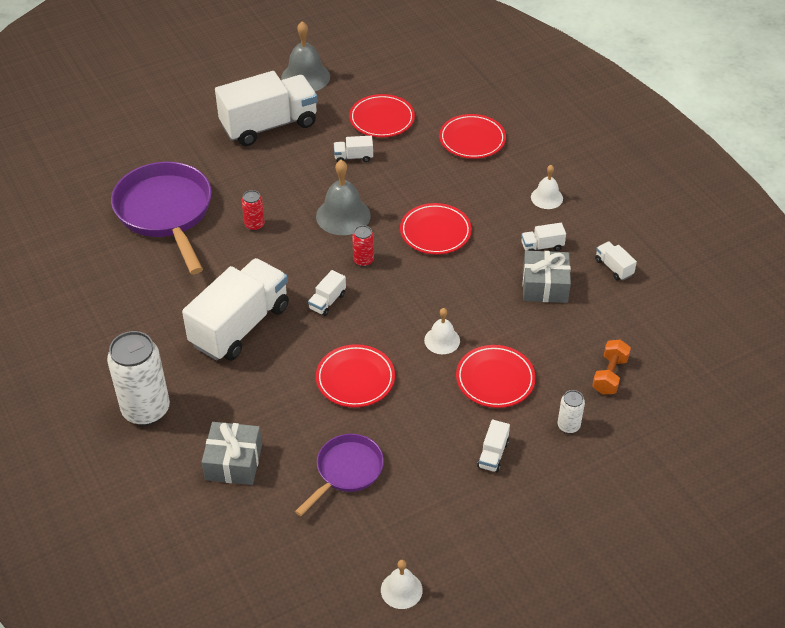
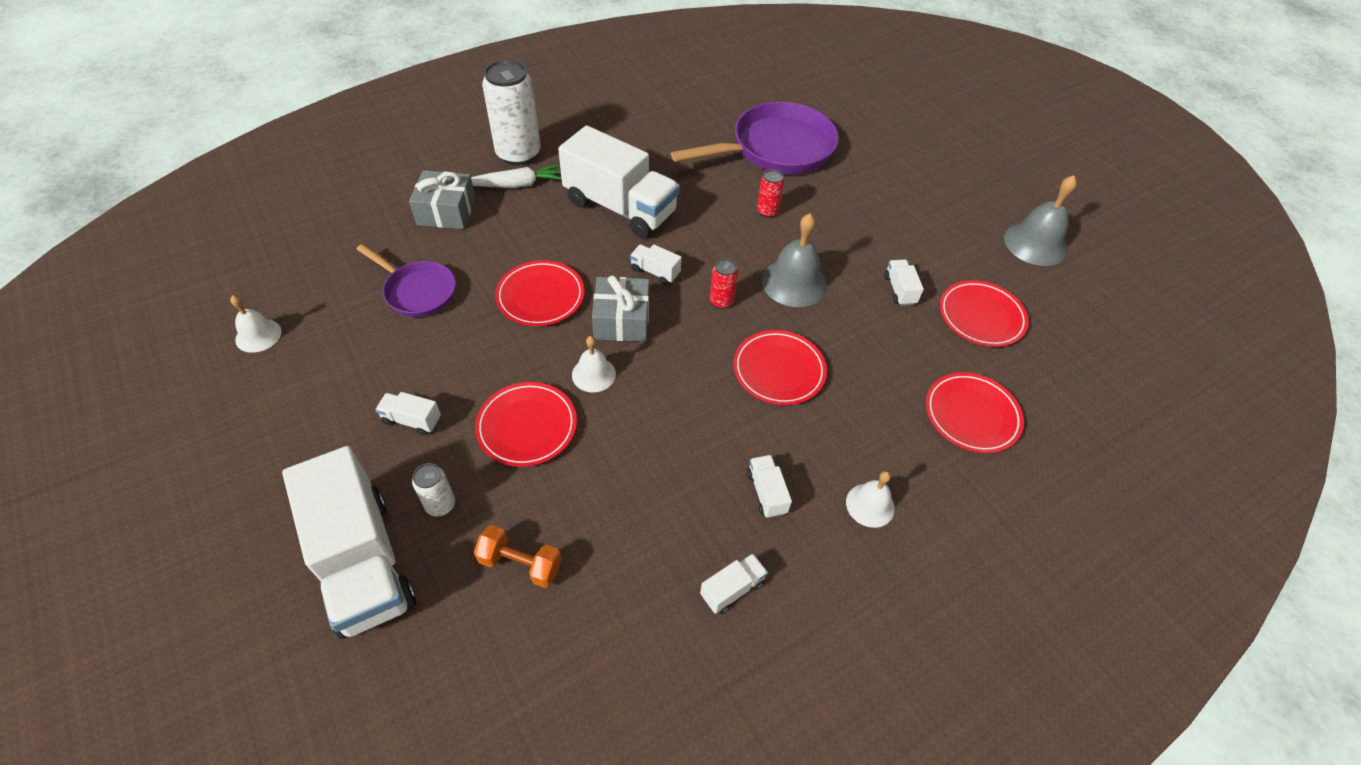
camera: 85 degrees right, 5 degrees up
(197, 407) = (516, 184): none -> white carrot
(269, 125) = (934, 216): white truck -> white truck (363, 562)
(545, 286) = (689, 492): grey gift -> grey gift (621, 320)

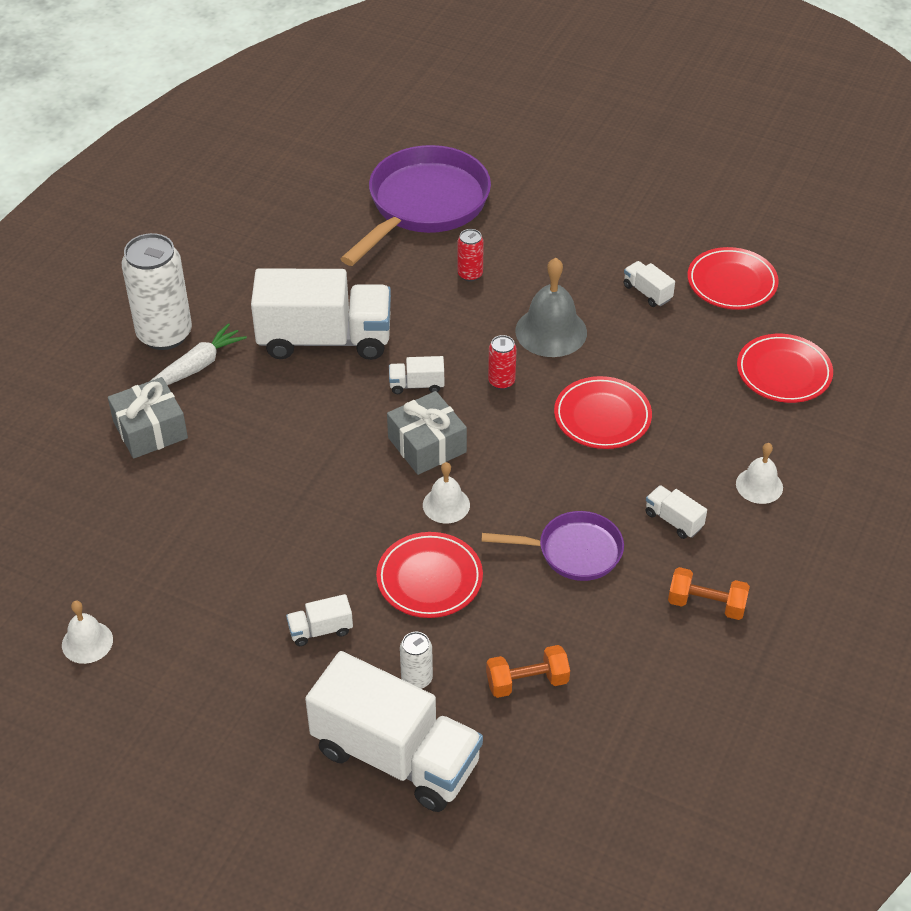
camera: 30 degrees left, 5 degrees down
(417, 291) = (204, 520): purple pan -> purple pan (573, 551)
(540, 296) = (330, 463): red plate -> none
(732, 589) = (706, 604): white truck -> orange dumbbell
(1035, 243) = (729, 191): grey bell -> none

